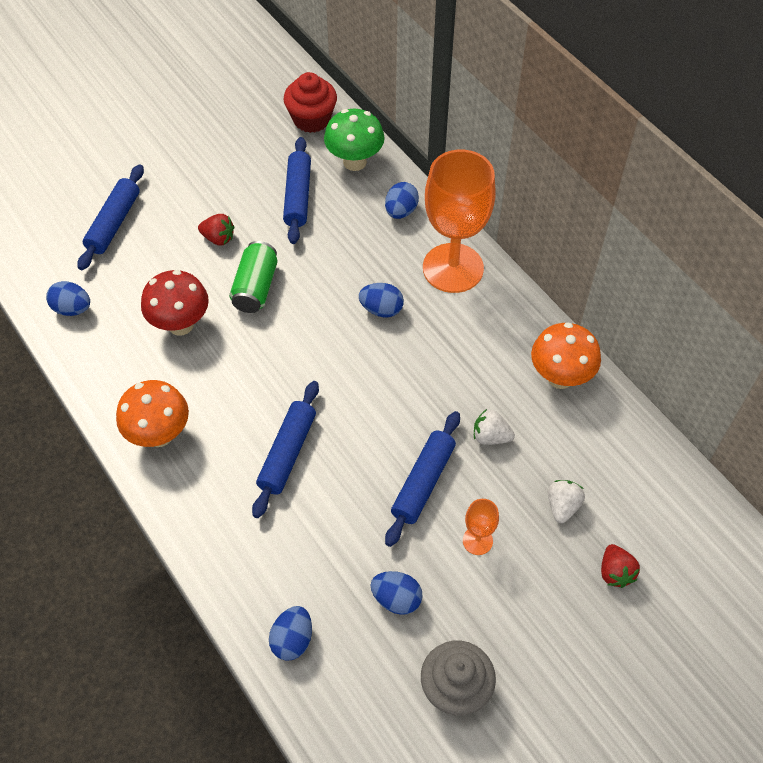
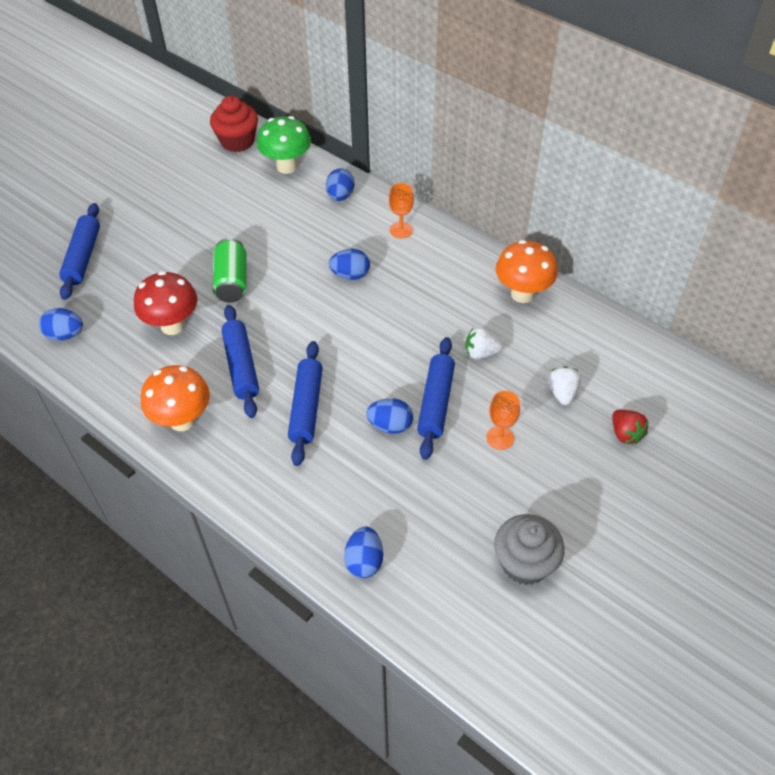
camera: 15 degrees left, 5 degrees down
(218, 238) = (184, 249): red strawberry -> none
(298, 196) = (245, 202): blue rolling pin -> blue rolling pin (241, 366)
(396, 599) = (446, 503): blue egg -> blue egg (390, 425)
(453, 268) = (401, 230): orange goblet -> orange goblet, size x0.42

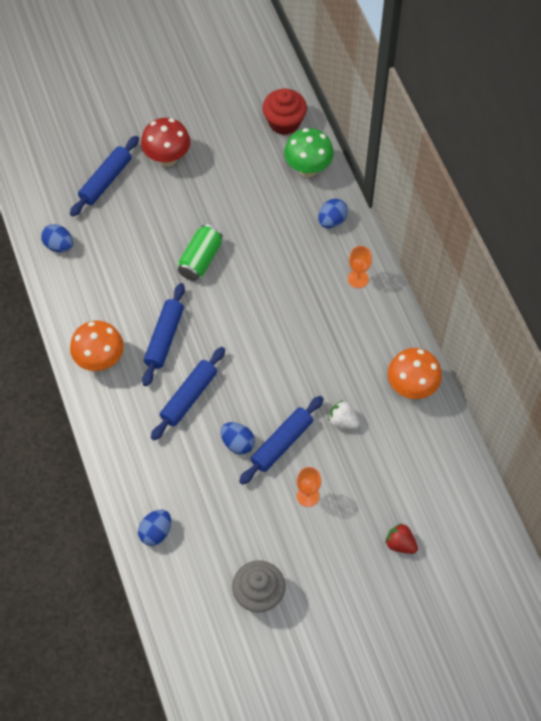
camera: 30 degrees right, 10 degrees up
(172, 325) = (136, 277): red mushroom -> red mushroom (167, 158)
(350, 275) = (291, 300): blue egg -> none
(562, 393) = (378, 486): white strawberry -> none
(625, 434) = (400, 544): red strawberry -> red strawberry turned 120 degrees clockwise

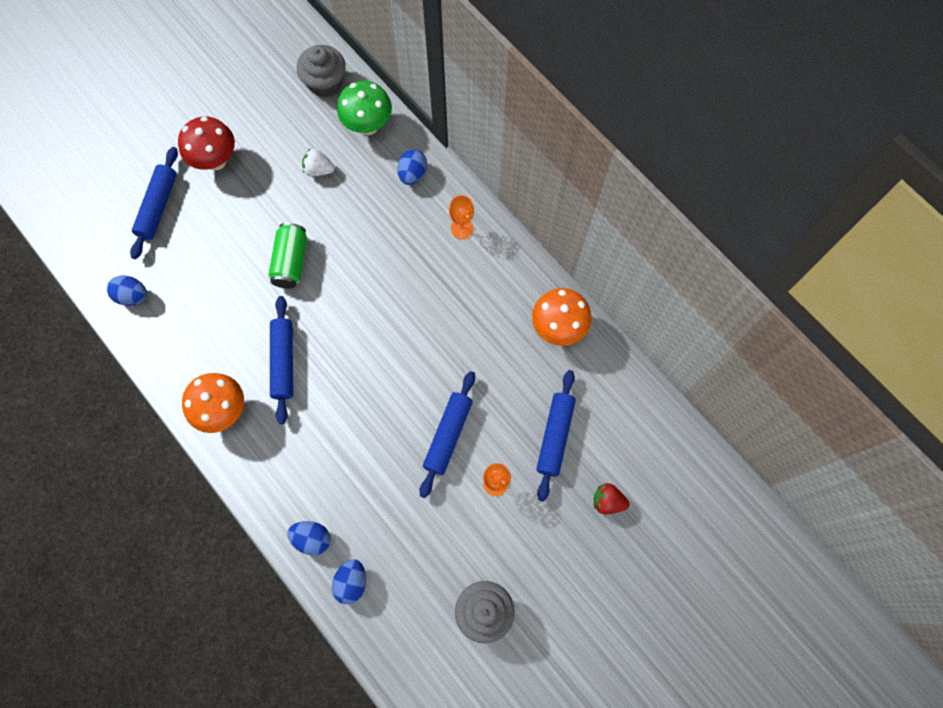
camera: 20 degrees left, 10 degrees up
(189, 397) = (333, 418): blue rolling pin -> blue rolling pin (555, 436)
(237, 443) = (402, 452): blue egg -> blue egg (312, 539)
(284, 122) = (325, 83): red cupcake -> grey cupcake
(343, 421) = (502, 388): white strawberry -> white strawberry (318, 170)

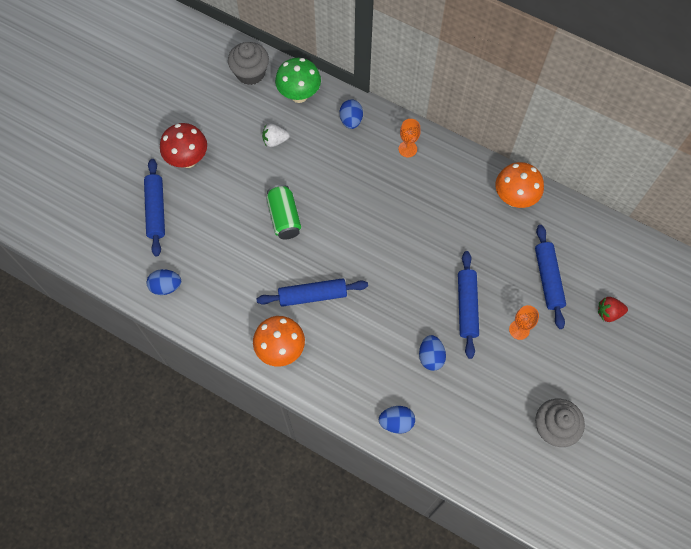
camera: 20 degrees left, 5 degrees down
(283, 361) = (312, 295): blue rolling pin -> blue rolling pin turned 75 degrees counterclockwise
(351, 582) = (442, 444): blue egg -> blue egg (431, 357)

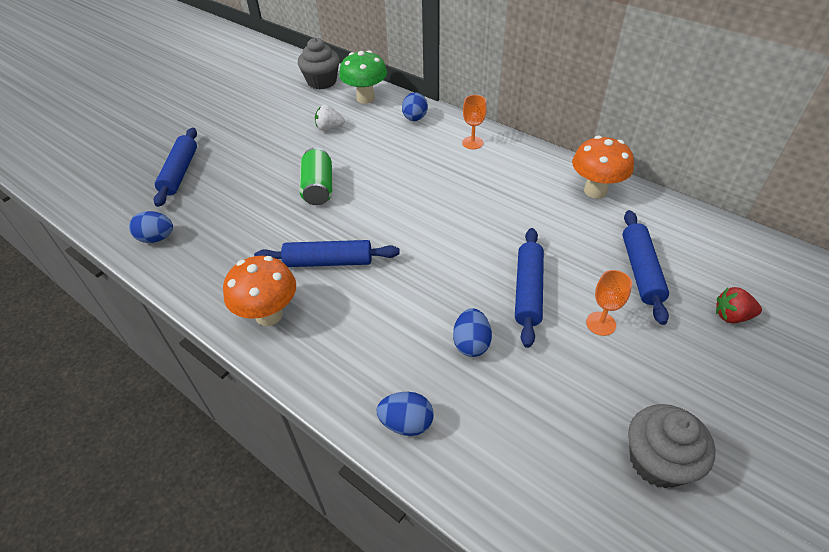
camera: 10 degrees right, 20 degrees down
(188, 160) = (233, 136): red mushroom -> none

